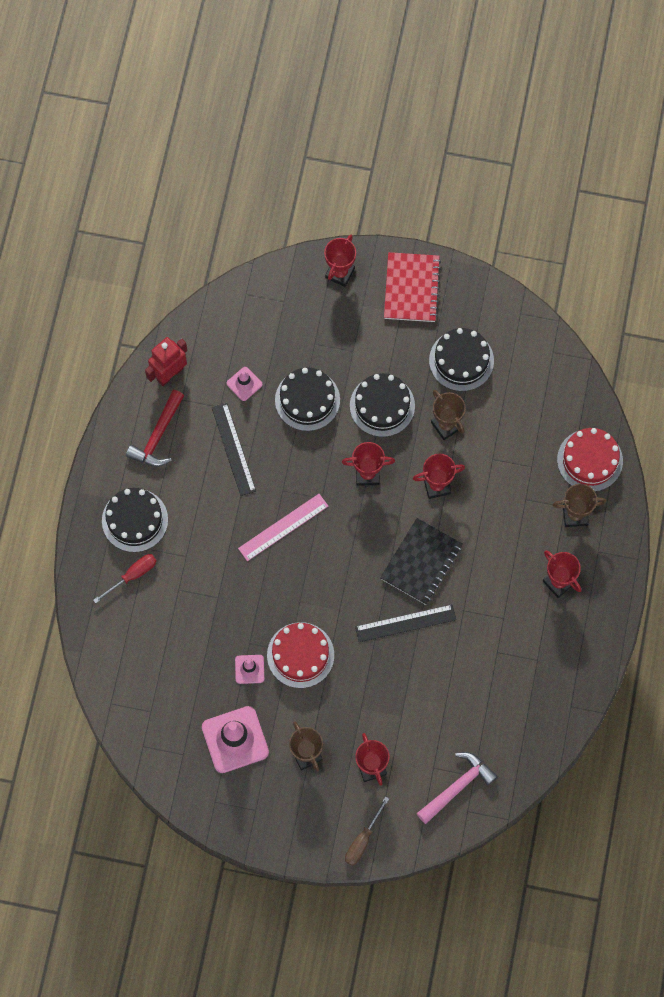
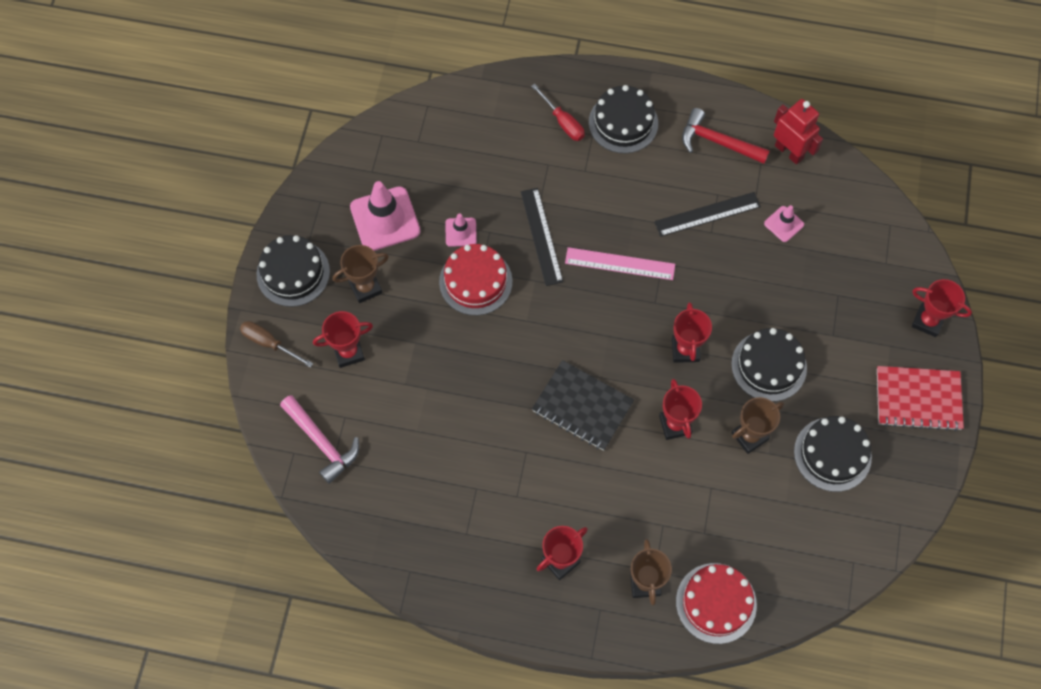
camera: 90 degrees right, 5 degrees down
(283, 527) = (620, 264): pink ruler -> pink ruler turned 45 degrees counterclockwise
(307, 400) = (770, 287): black cake -> black cake (293, 273)
(405, 623) = (511, 389): black ruler -> black ruler (541, 236)

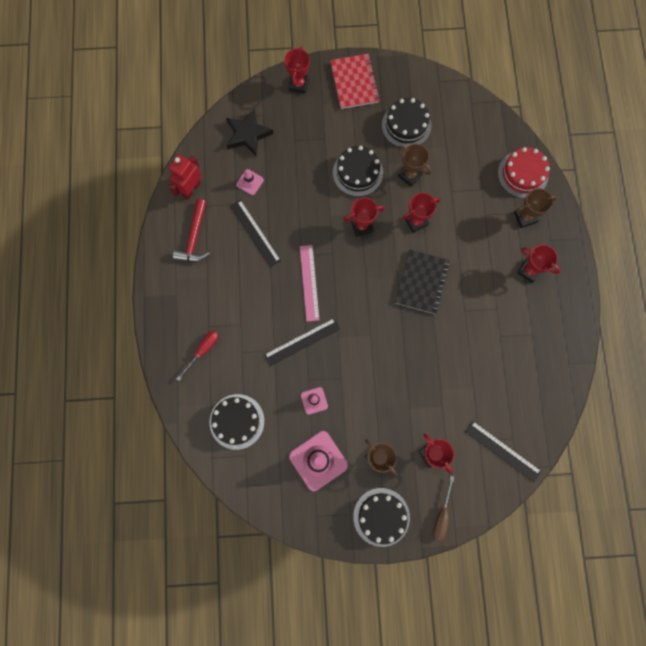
camera: 105 degrees left, 10 degrees up
(321, 442) = (502, 451): pink hammer -> black ruler
(475, 281) = (350, 378): red cake -> none
(623, 123) = (193, 307): black cake -> black cake (237, 421)
(858, 237) = (248, 134): none -> black star

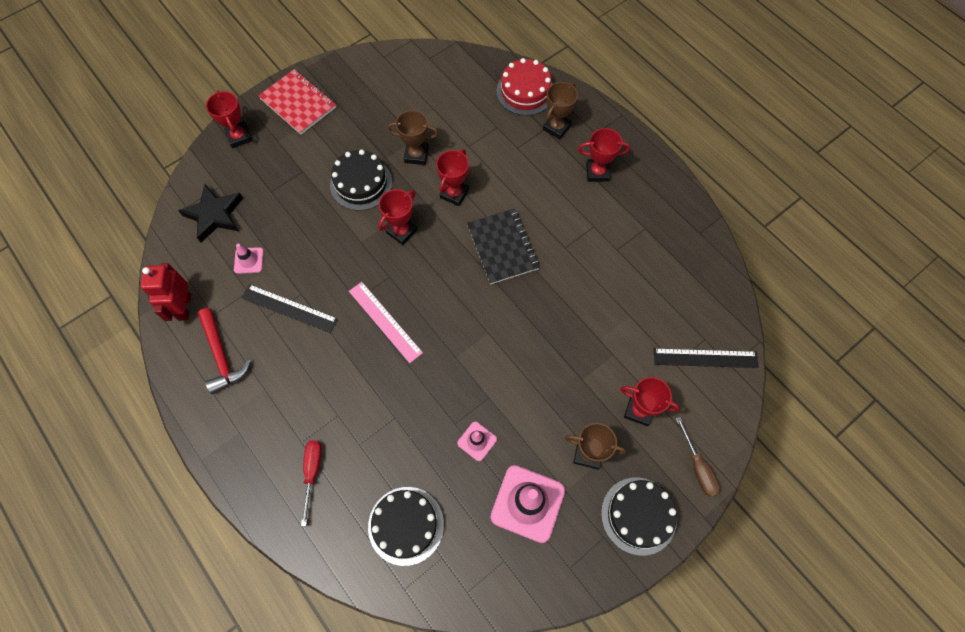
camera: 35 degrees left, 10 degrees down
(302, 342) = (420, 387): black ruler -> none
(406, 125) = (379, 112): black cake -> none

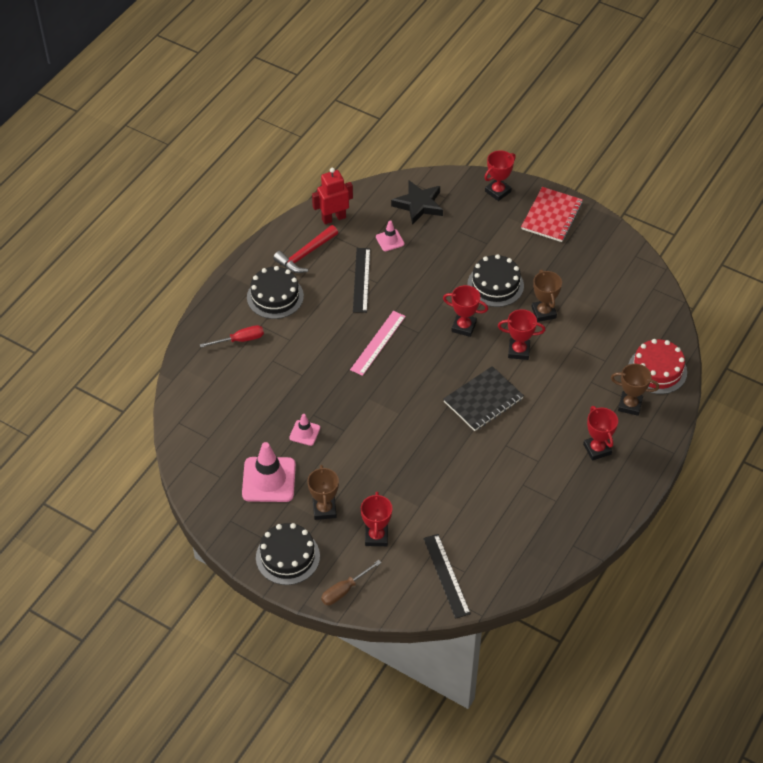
camera: 70 degrees right, 15 degrees down
(406, 525) = (223, 408): black cake -> black cake (275, 296)

